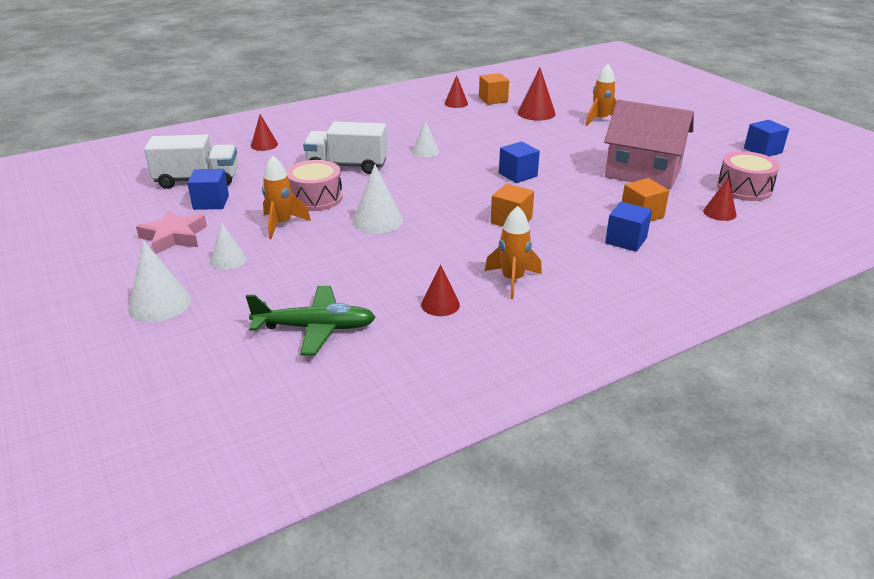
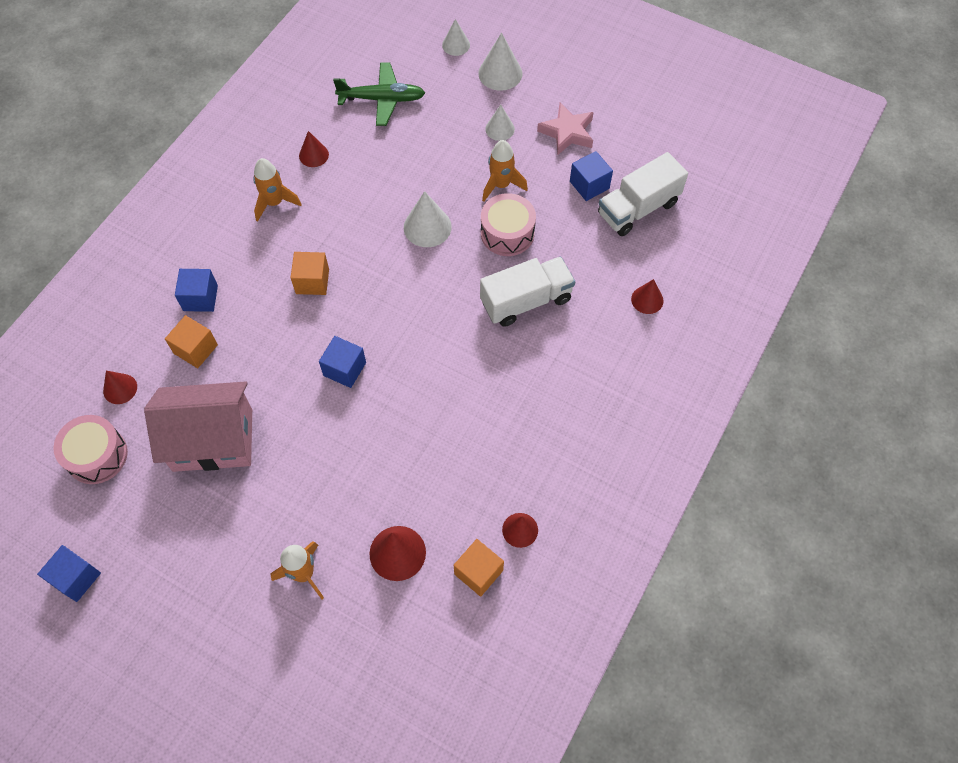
camera: 150 degrees right, 30 degrees up
(315, 328) = (382, 99): green plane -> green plane turned 150 degrees counterclockwise
(425, 151) = (469, 371): white cone -> white cone (456, 45)

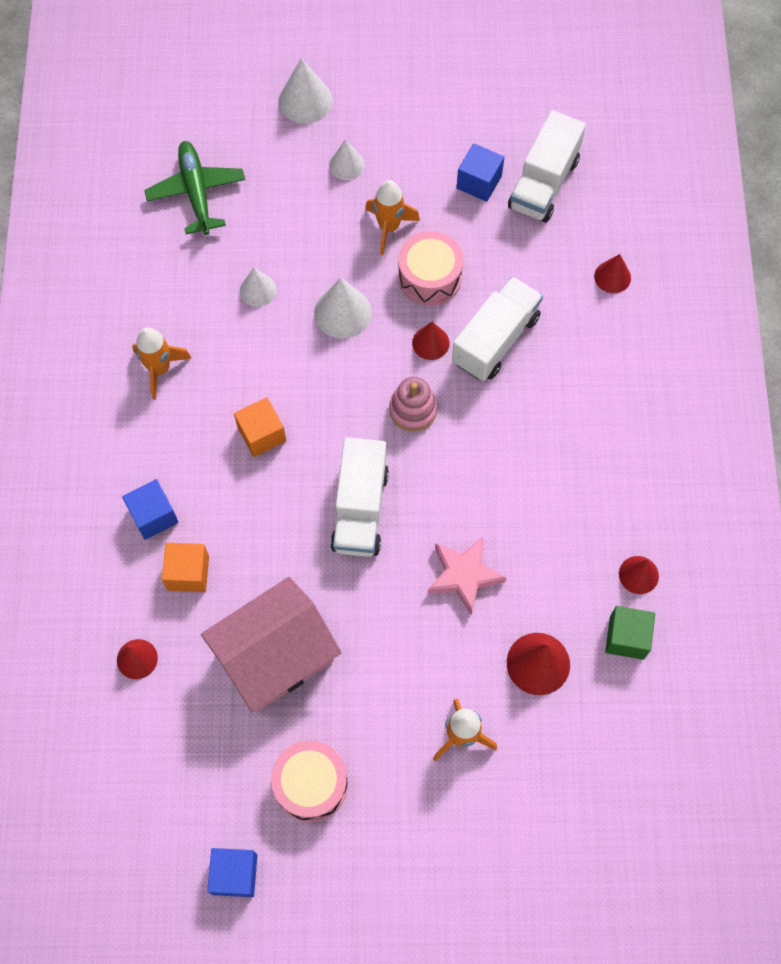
camera: 30 degrees left, 5 degrees up
(97, 455) = (164, 741): pink drum -> pink drum (311, 784)
(313, 155) = (165, 293): red cone -> red cone (430, 343)
(344, 369) = (360, 509): blue cube -> white truck
(382, 99) = (196, 192): green plane -> green plane turned 75 degrees counterclockwise
(431, 319) = (413, 409): none -> pink stacking toy
(456, 45) = (235, 90): white cone -> white cone (258, 290)
(478, 572) = (626, 637): orange cube -> green cube
(567, 132) = (419, 134): pink star -> pink star (464, 576)

